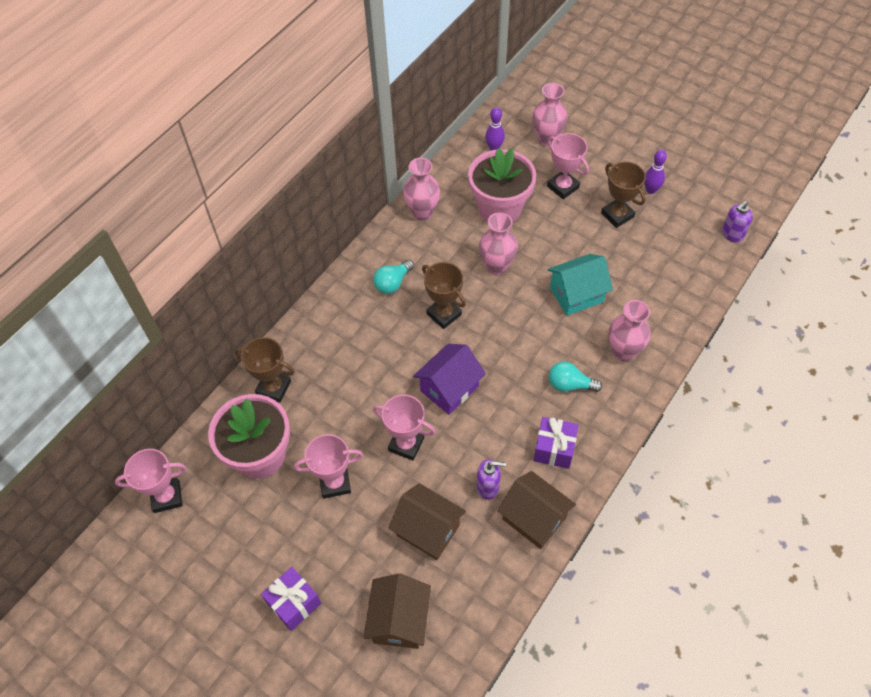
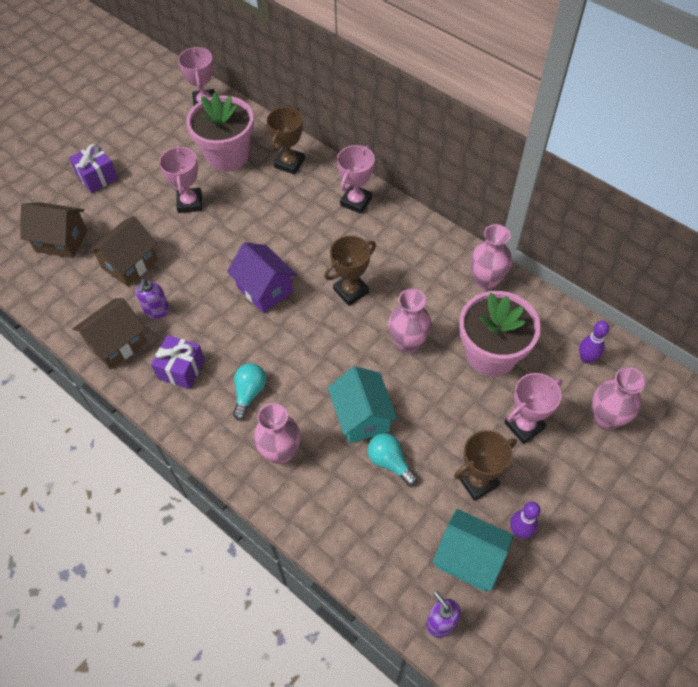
camera: 95 degrees right, 0 degrees up
(392, 283) = (394, 251): turquoise light bulb -> turquoise light bulb (390, 462)
(406, 444) = (214, 253): pink trophy -> pink trophy (356, 201)
(680, 219) = (469, 558): none -> turquoise house

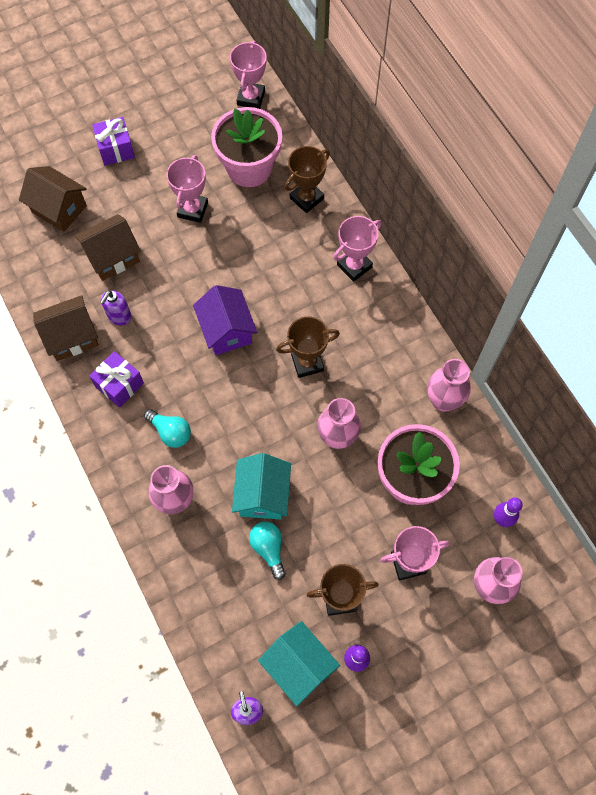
camera: 20 degrees right, 10 degrees up
(249, 393) = (171, 432): turquoise light bulb -> turquoise light bulb turned 90 degrees clockwise

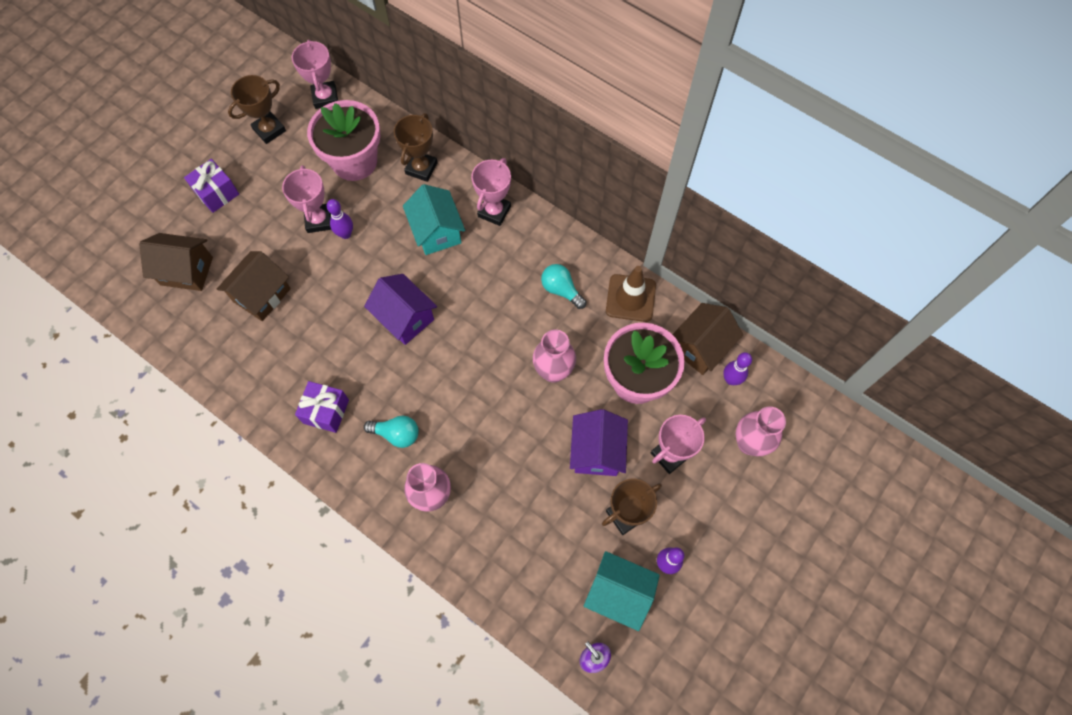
camera: 25 degrees left, 0 degrees up
(72, 337) = (257, 386): brown house -> brown house (700, 347)
(119, 316) = (295, 348): purple soap dispenser -> none
(210, 232) = (345, 234): none -> purple bowling pin
(262, 495) = (510, 453): turquoise house -> turquoise house (437, 232)
(268, 549) = (539, 500): turquoise light bulb -> turquoise light bulb (561, 290)
(307, 363) = (493, 316): brown trophy -> brown trophy (269, 130)
(341, 529) = (597, 451): none -> purple house
(443, 401) = (630, 298): pink vase -> brown traffic cone

